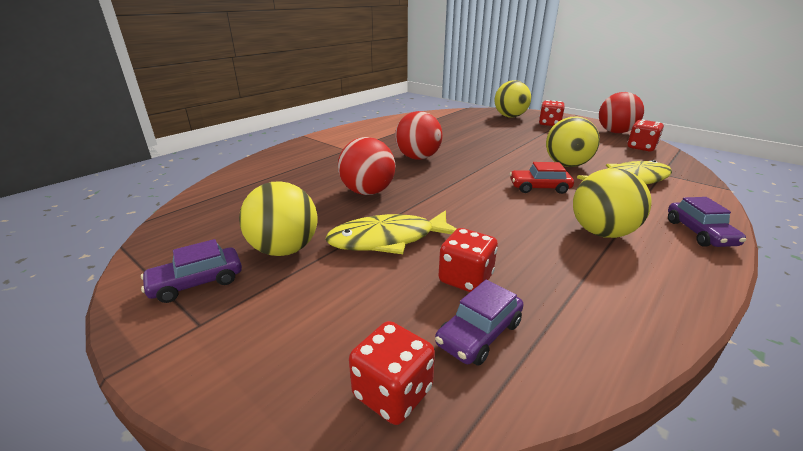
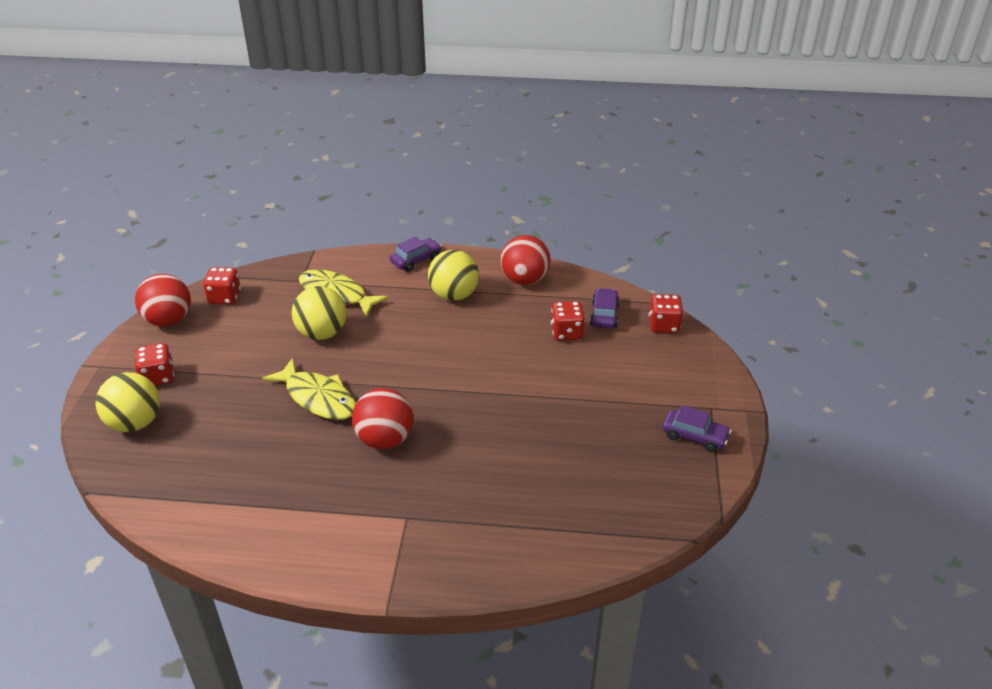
camera: 125 degrees left, 10 degrees up
(284, 249) = (625, 422): yellow ball -> none
(367, 192) = (501, 432): red ball -> red ball (524, 280)
(388, 239) = (561, 381): yellow fish -> yellow fish (318, 398)
(479, 333) = (604, 314): purple car -> purple car turned 90 degrees counterclockwise
(539, 188) = (397, 337): red car -> none

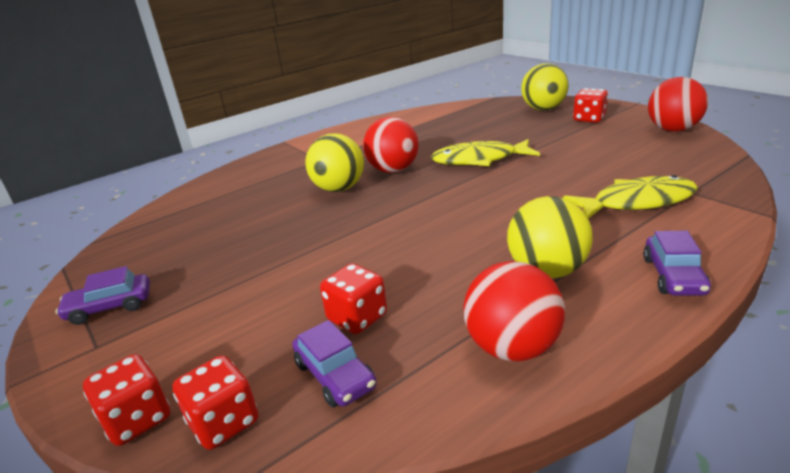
camera: 140 degrees right, 10 degrees down
(225, 297) = (691, 153): red dice -> red dice (137, 419)
(322, 333) = (569, 180): yellow ball -> yellow ball (339, 189)

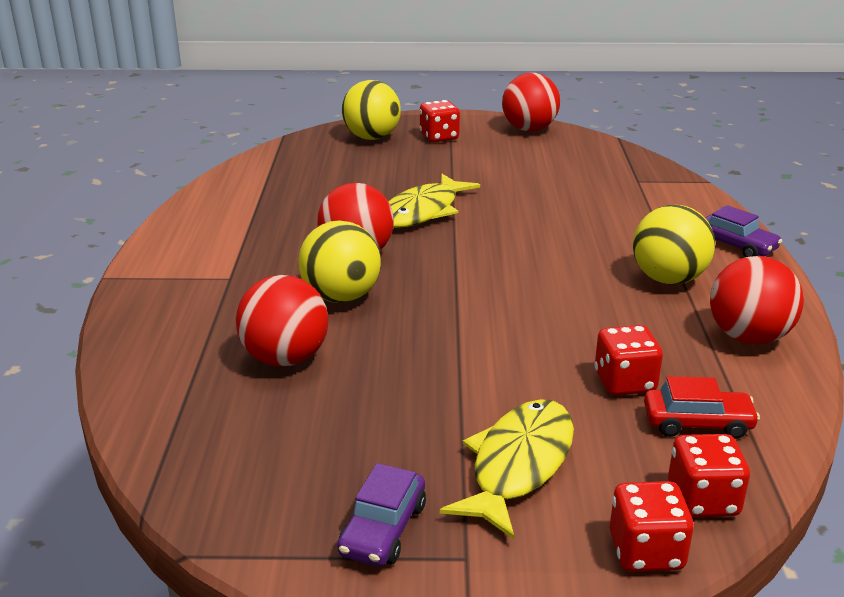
camera: 55 degrees left, 0 degrees up
(256, 206) = (285, 358): none -> red ball
(335, 375) = (697, 423): purple car -> red car
(637, 202) = (622, 202): yellow fish -> yellow fish (518, 465)

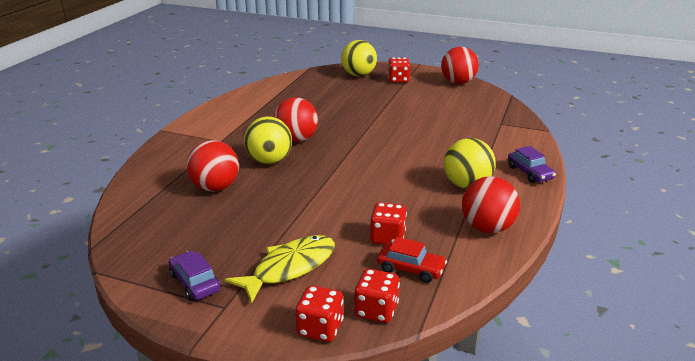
camera: 20 degrees right, 0 degrees up
(383, 529) = (194, 283): purple car -> purple car turned 105 degrees clockwise
(423, 211) = (353, 121): yellow fish -> none

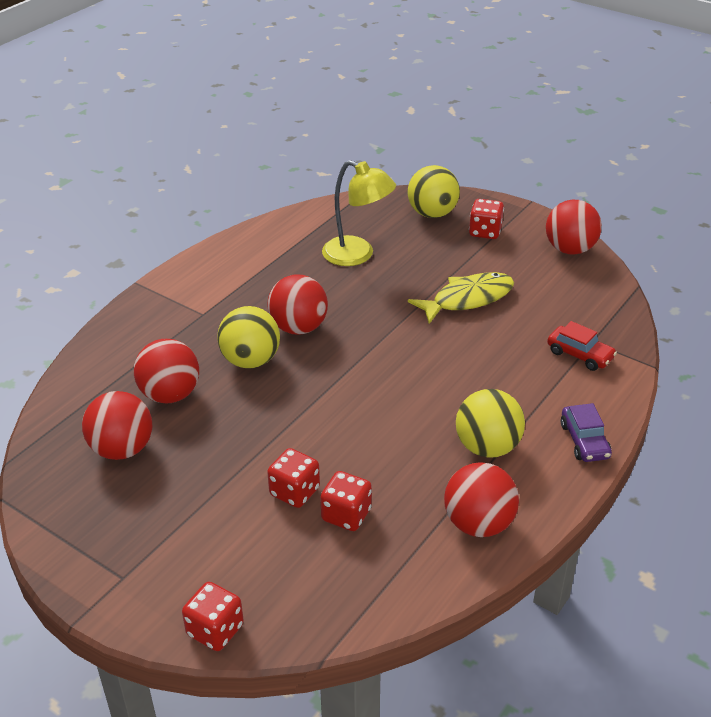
camera: 15 degrees right, 10 degrees up
(190, 225) = (122, 449): none -> red ball
(194, 283) = (101, 537): purple car -> none
(290, 268) = (213, 537): yellow fish -> yellow fish (468, 299)
(319, 99) = (357, 255): none -> yellow lamp
(376, 310) = (287, 619): red dice -> red dice (294, 492)
(411, 269) = (353, 568): red car -> red car (580, 355)

